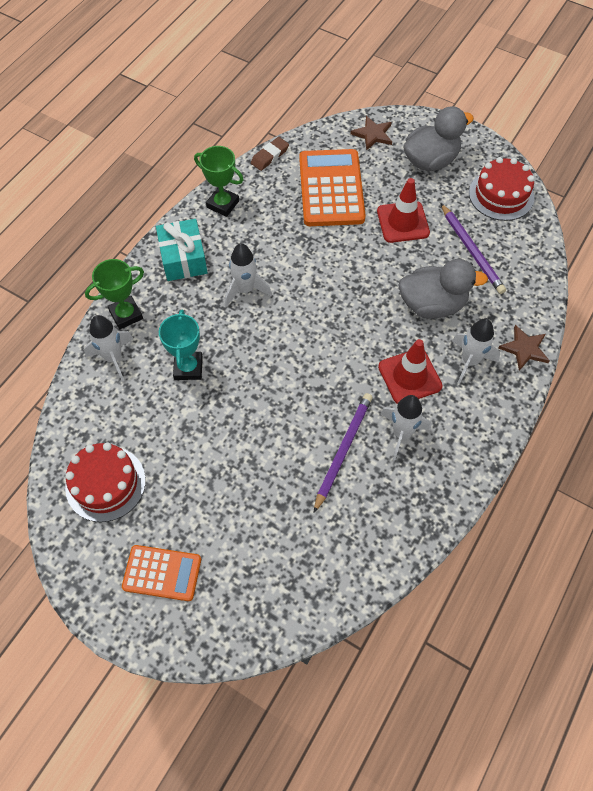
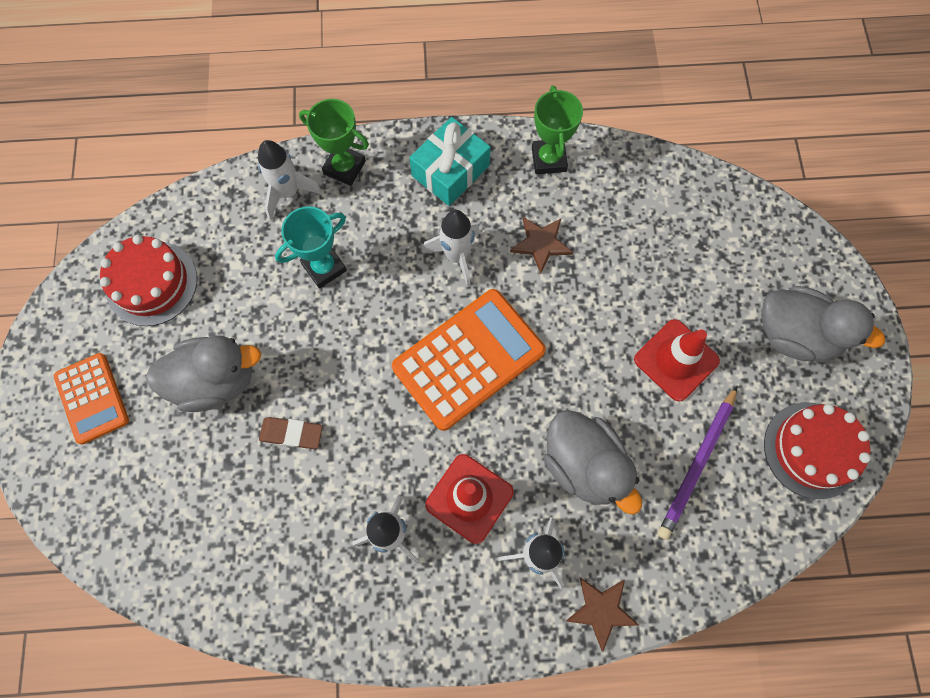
camera: 55 degrees right, 10 degrees up
(215, 481) = (215, 380): none -> grey duck
(270, 156) = (652, 160): brown eraser -> brown eraser (291, 434)
(331, 188) = (660, 252): orange calculator -> orange calculator (468, 359)
(343, 450) = (330, 484): purple pencil -> none
(373, 134) = (779, 246): brown star -> brown star (541, 244)

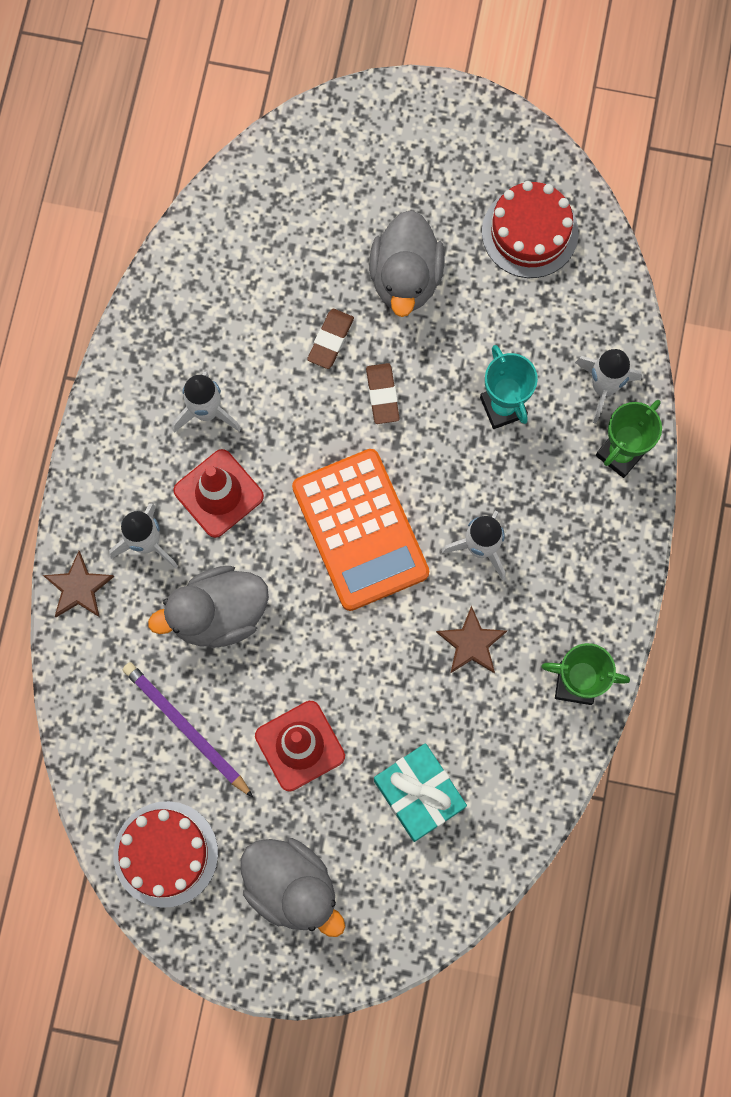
camera: 105 degrees right, 5 degrees up
(92, 398) = (419, 162): orange calculator -> none
(336, 372) = (382, 395): none -> brown eraser
(450, 171) = (587, 568): turquoise gift -> turquoise gift (419, 794)
(795, 335) = (292, 886): grey duck -> grey duck turned 90 degrees counterclockwise

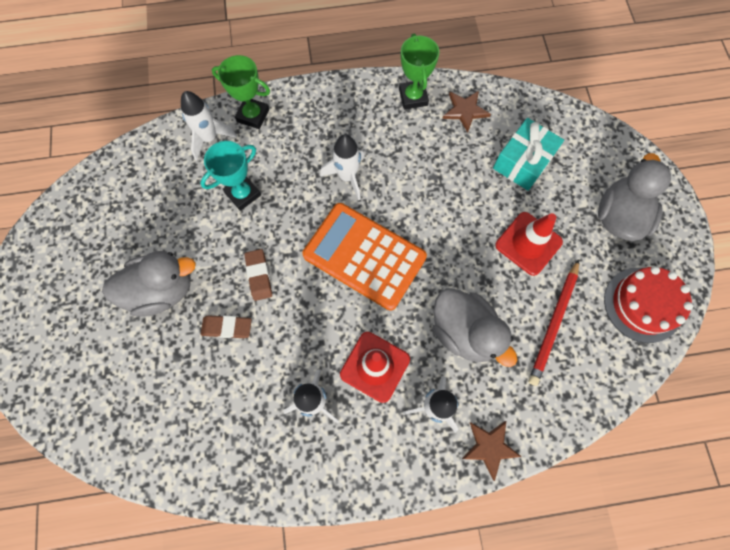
camera: 110 degrees left, 5 degrees down
(186, 728) = (554, 323): purple pencil -> red pencil
(360, 530) = (364, 256): orange calculator -> orange calculator turned 105 degrees counterclockwise
(382, 395) = (259, 276): brown eraser -> brown eraser turned 75 degrees counterclockwise
(471, 643) = (413, 162): brown star -> brown star (465, 111)
(530, 232) = (104, 217): red cake -> none

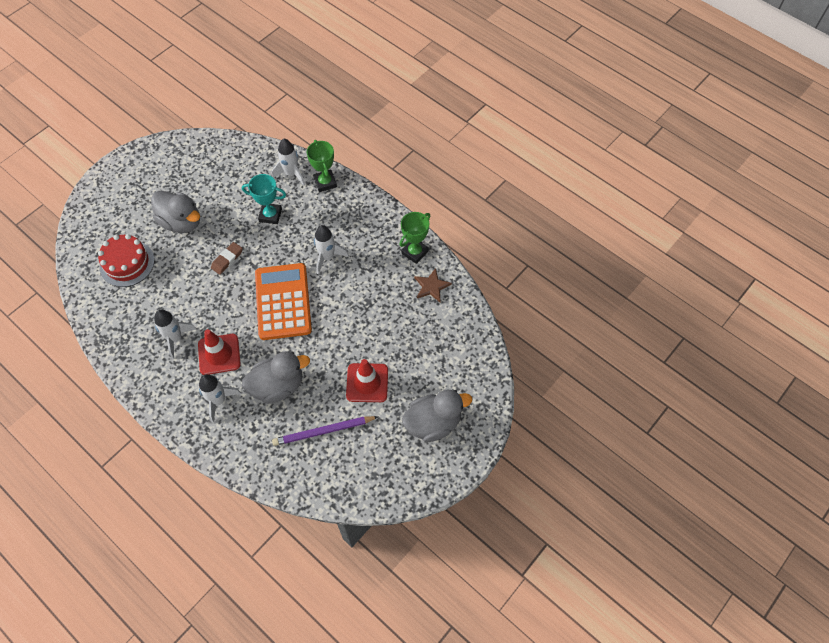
camera: 50 degrees right, 10 degrees down
(227, 327) = (184, 267): brown eraser -> none
(464, 332) = (278, 386): grey duck -> grey duck turned 120 degrees counterclockwise
(489, 447) = (216, 446): brown star -> none
(523, 162) = (424, 342): turquoise gift -> none
(554, 323) = (323, 431): red pencil -> purple pencil
(642, 304) = (380, 475): red cake -> red cake (127, 263)

